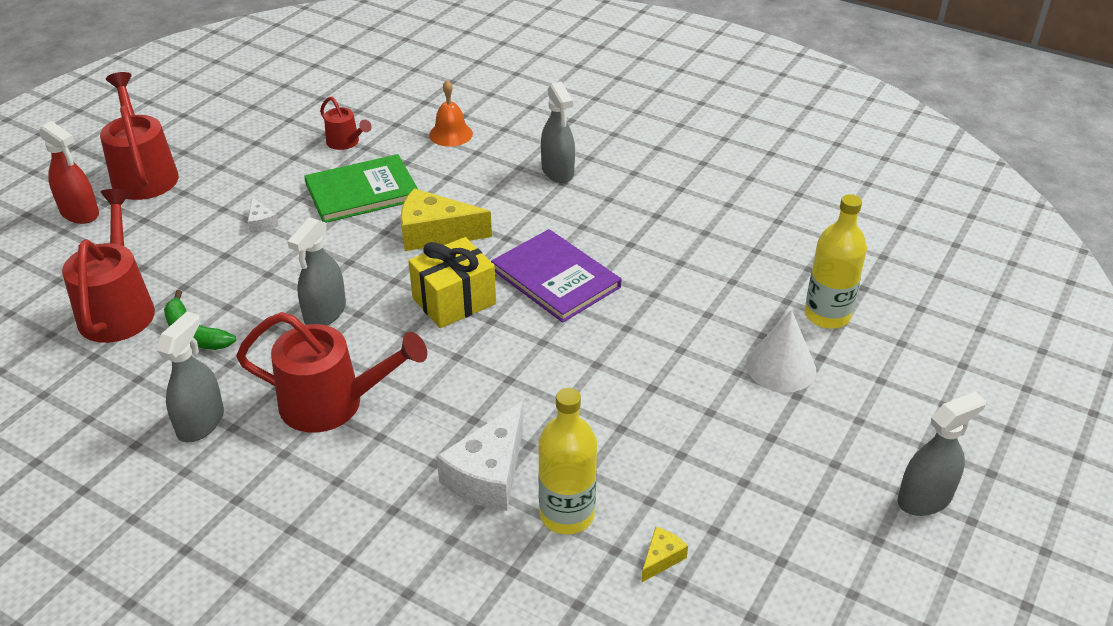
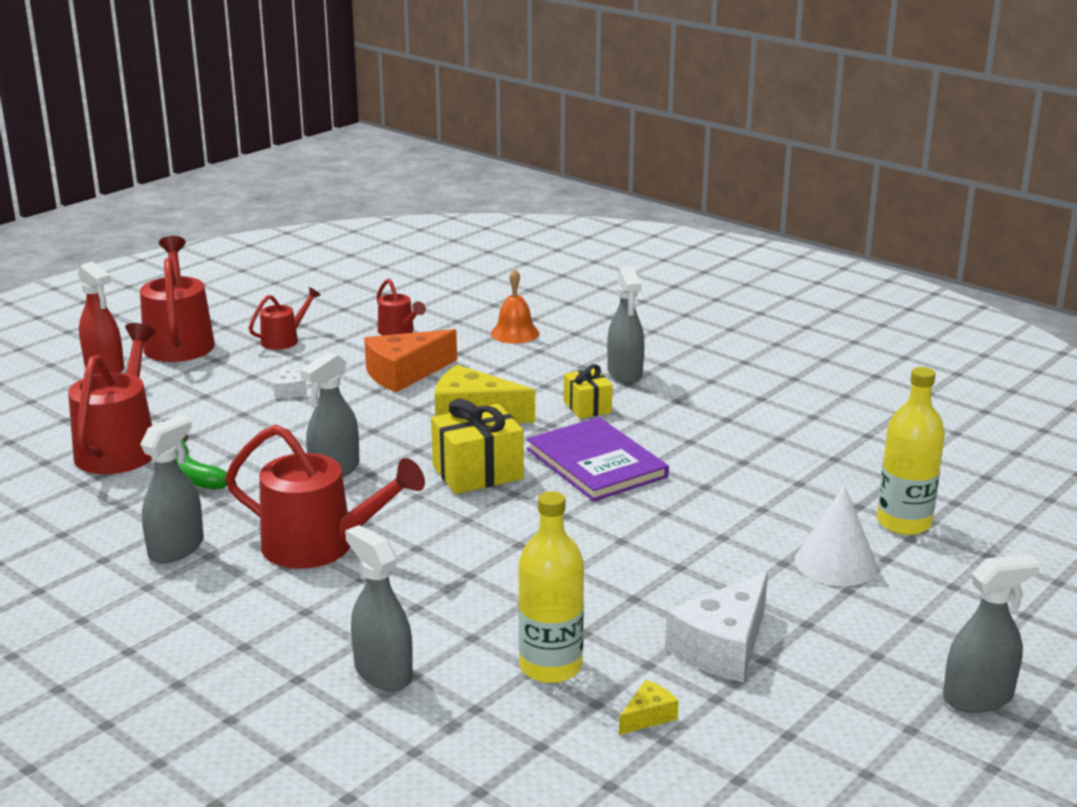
camera: 10 degrees right, 15 degrees down
(242, 162) = (284, 340): none -> red watering can
(362, 192) = (404, 373): green book -> orange cheese
(422, 542) = (383, 672): none -> grey spray bottle
(488, 474) = (473, 622): white cheese -> white cheese (723, 647)
(533, 214) = (587, 407): none -> yellow gift

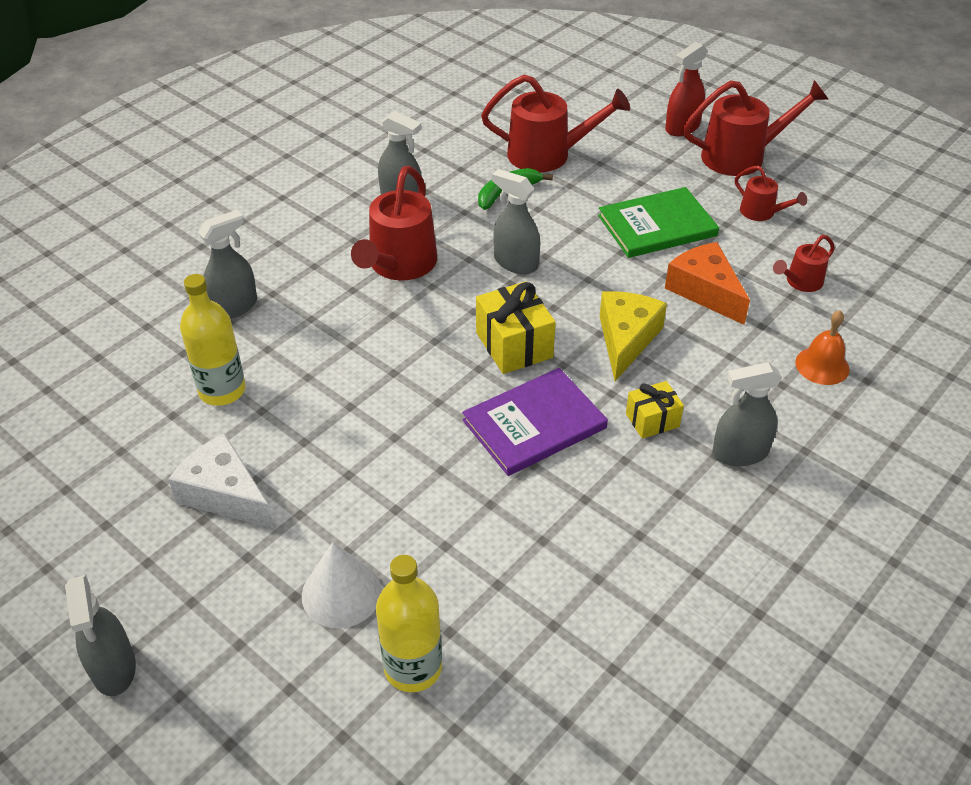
camera: 90 degrees right, 20 degrees up
(289, 390) = (657, 225): white cheese -> green book
(648, 716) = (149, 443): yellow cheese -> none

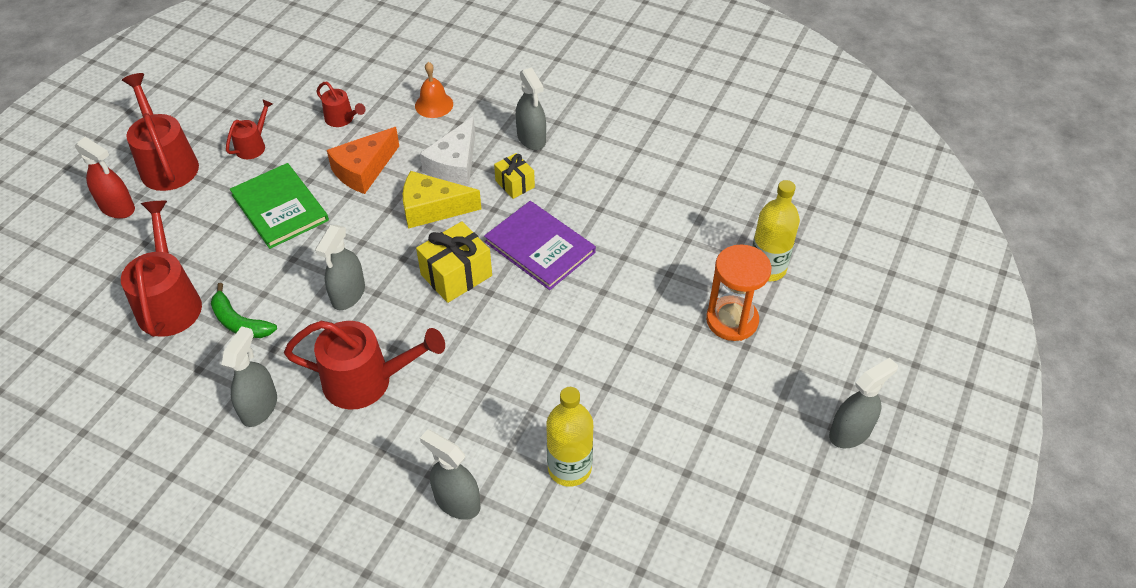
camera: 105 degrees left, 5 degrees up
(225, 494) = (678, 422): white cheese -> white cheese (454, 165)
(341, 593) = (732, 320): white cone -> orange hourglass

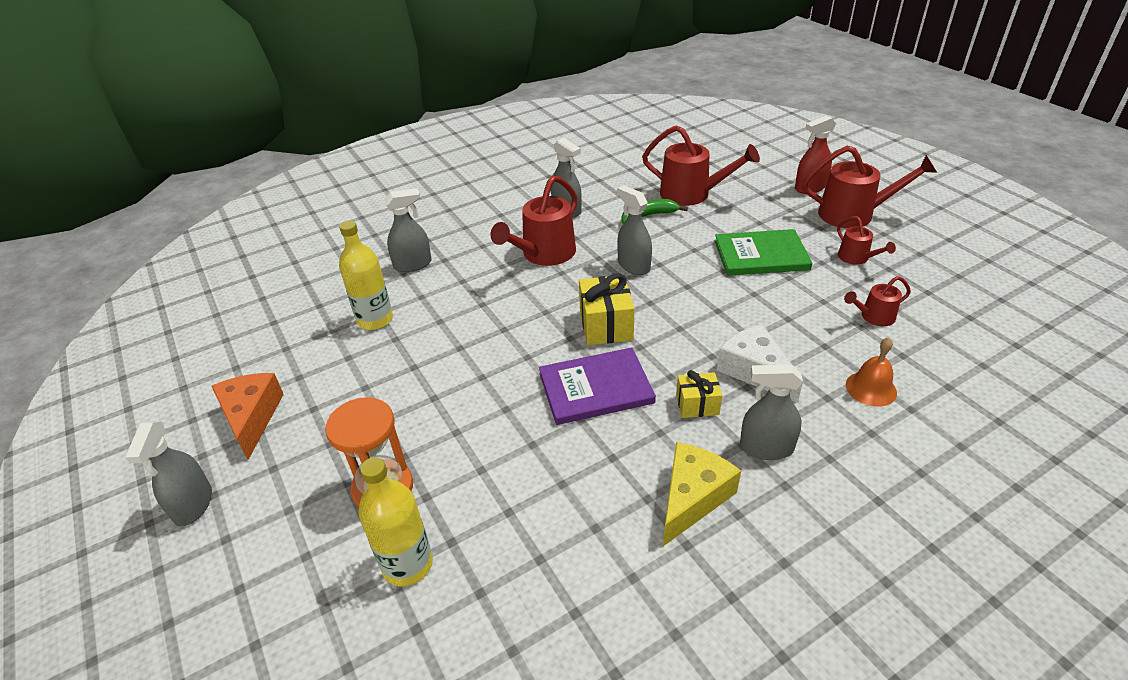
camera: 125 degrees right, 10 degrees down
(363, 170) = (783, 310): orange cheese -> orange cheese (252, 417)
(432, 208) = (700, 337): yellow cheese -> yellow cheese (692, 498)

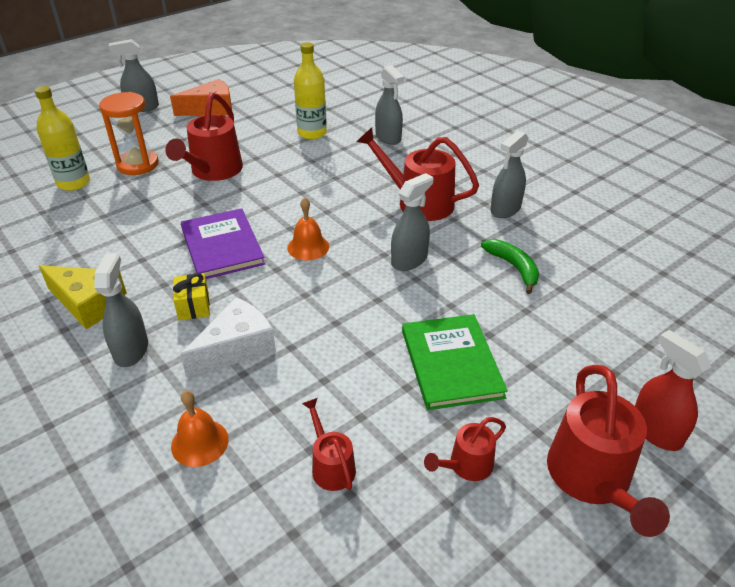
camera: 80 degrees right, 0 degrees up
(606, 325) = (308, 247): yellow gift -> orange bell
(692, 194) = (581, 303): red watering can -> red watering can (213, 171)

